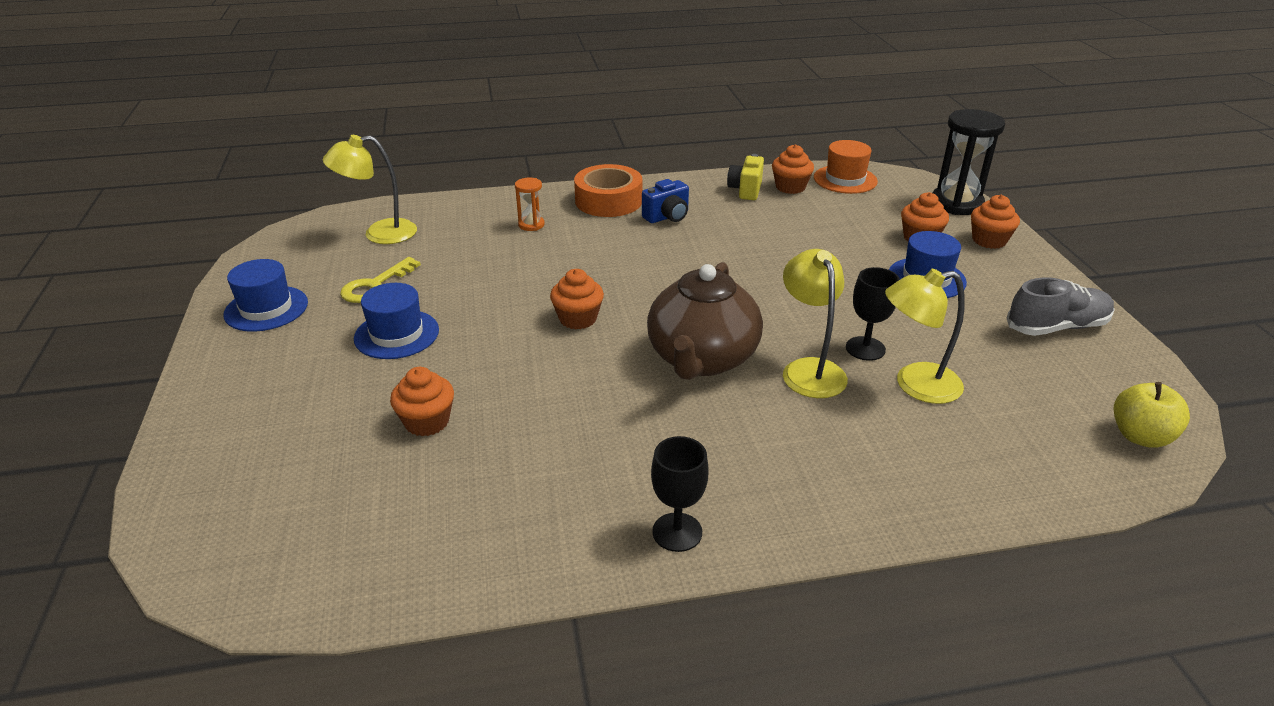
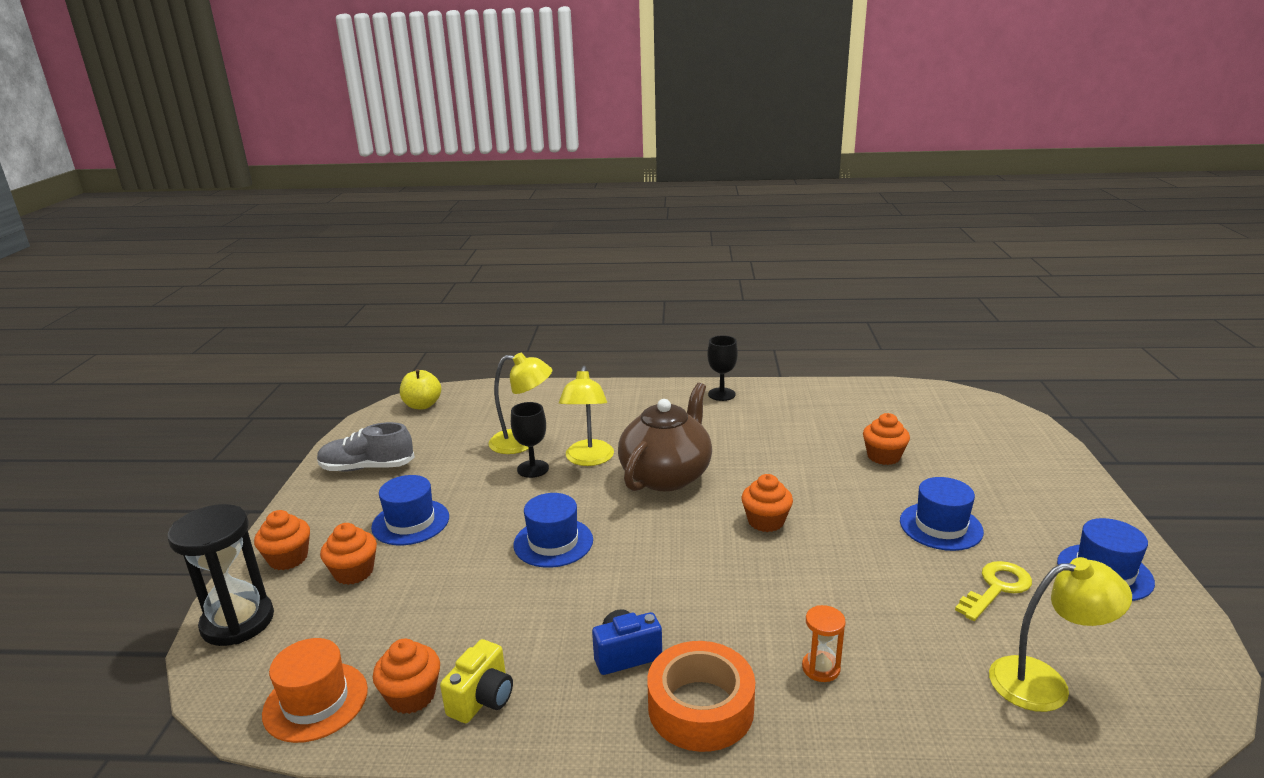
camera: 165 degrees left, 10 degrees down
(775, 277) = (553, 542): none -> blue hat

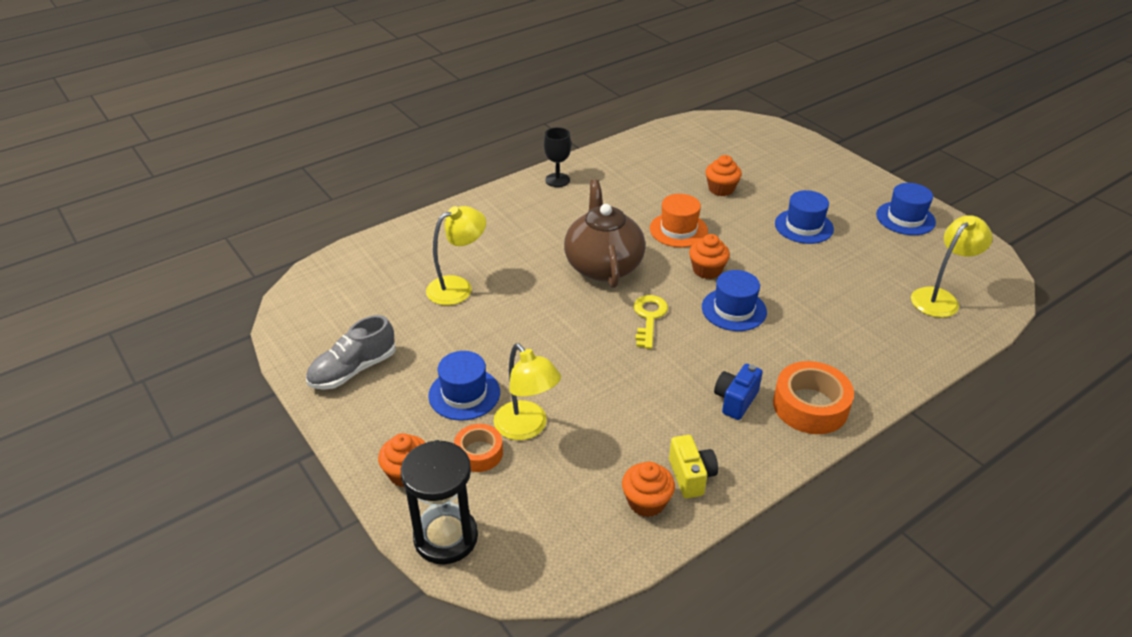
camera: 40 degrees left, 15 degrees up
(315, 701) = (590, 545): orange hat -> orange hat (678, 230)
(354, 572) = (479, 453): orange cupcake -> orange tape
(422, 405) = (313, 292): yellow apple -> none
(533, 469) = (498, 305): black goblet -> none
(553, 542) = (593, 354): blue hat -> blue hat (734, 309)
(588, 459) = (530, 278): yellow lamp -> yellow lamp (527, 428)
(821, 668) = (840, 348): orange hourglass -> none
(996, 588) = (869, 254): yellow key -> yellow key (649, 318)

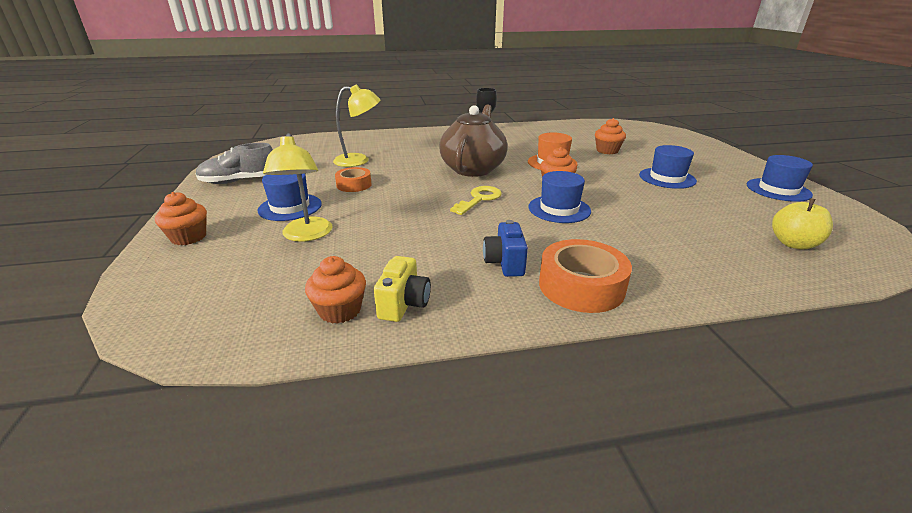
camera: 25 degrees right, 10 degrees down
(446, 537) = (152, 282): black hourglass -> none
(479, 453) = (252, 240): orange tape -> orange tape (354, 185)
(735, 400) = (505, 263): blue camera -> blue camera turned 60 degrees counterclockwise
(940, 298) = (793, 244): yellow lamp -> yellow apple

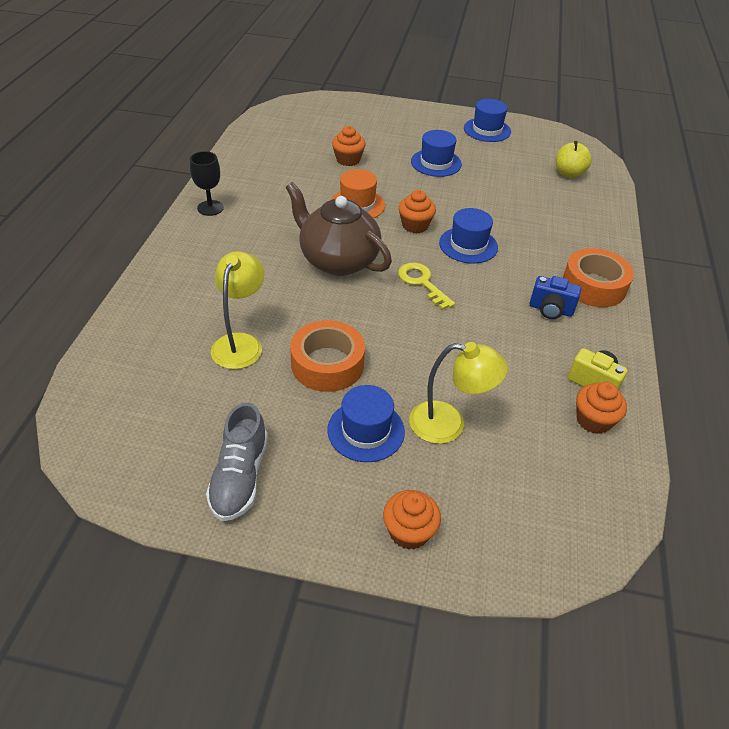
camera: 70 degrees left, 15 degrees up
(354, 185) = (327, 364): orange tape -> orange tape, size x1.63

